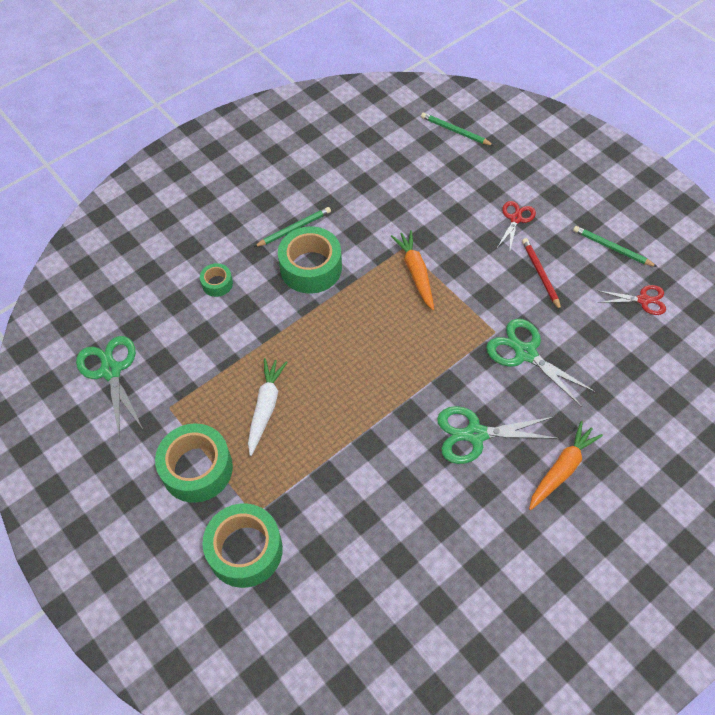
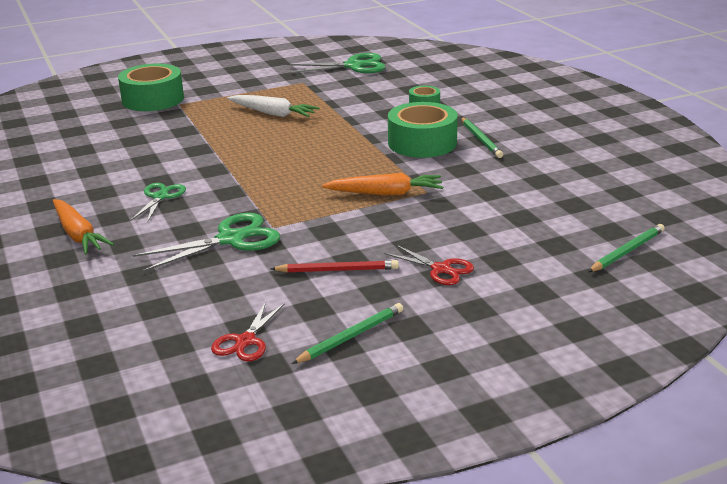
camera: 105 degrees right, 30 degrees down
(197, 469) = (237, 88): green tape -> none
(475, 434) = (160, 197): green scissors -> green scissors, size x0.62

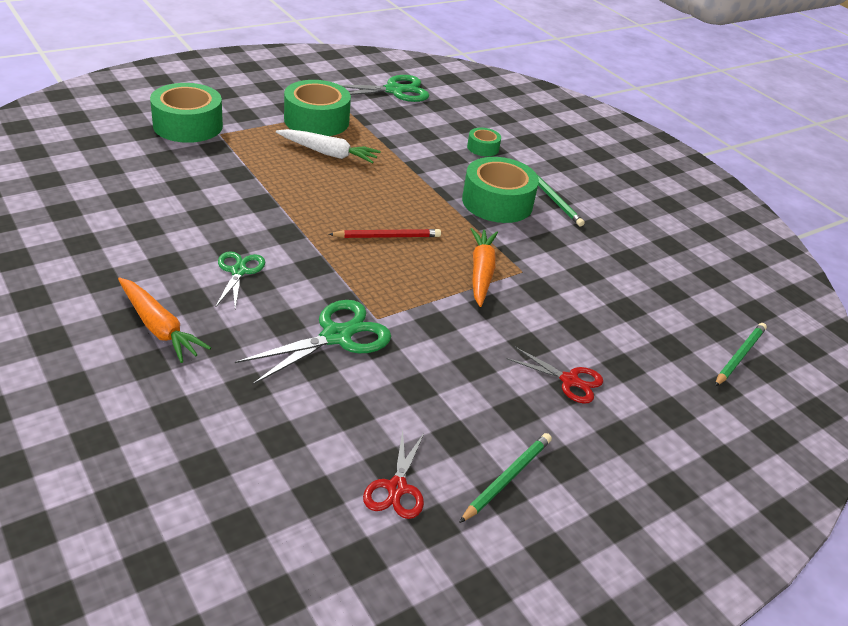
camera: 15 degrees left, 10 degrees up
(271, 91) = (316, 120): none -> green tape
(337, 270) = (464, 382): red pencil -> red pencil (387, 237)
(385, 193) = (481, 272): orange carrot -> orange carrot turned 75 degrees counterclockwise

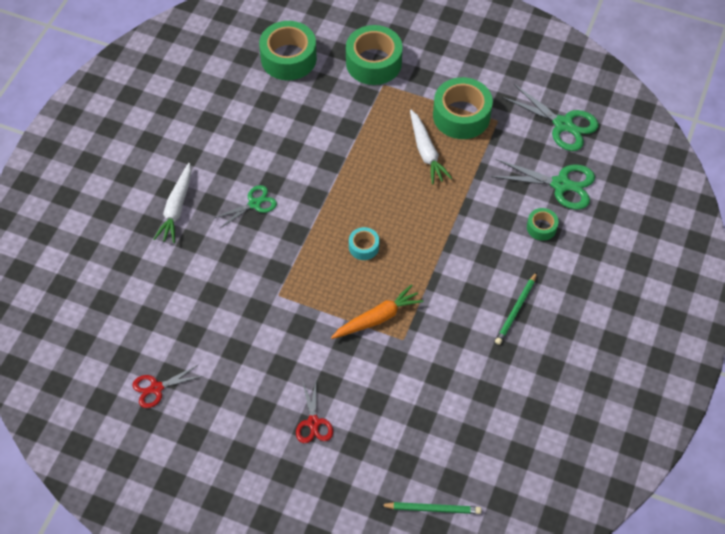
camera: 60 degrees right, 20 degrees up
(159, 327) = (176, 208): orange carrot -> white carrot
(336, 336) = (243, 287): green scissors -> green scissors (561, 184)
(387, 237) = (364, 247): red pencil -> turquoise tape
(497, 202) = (473, 279): green tape -> green tape (288, 58)
(507, 478) = (204, 433): green pencil -> none

